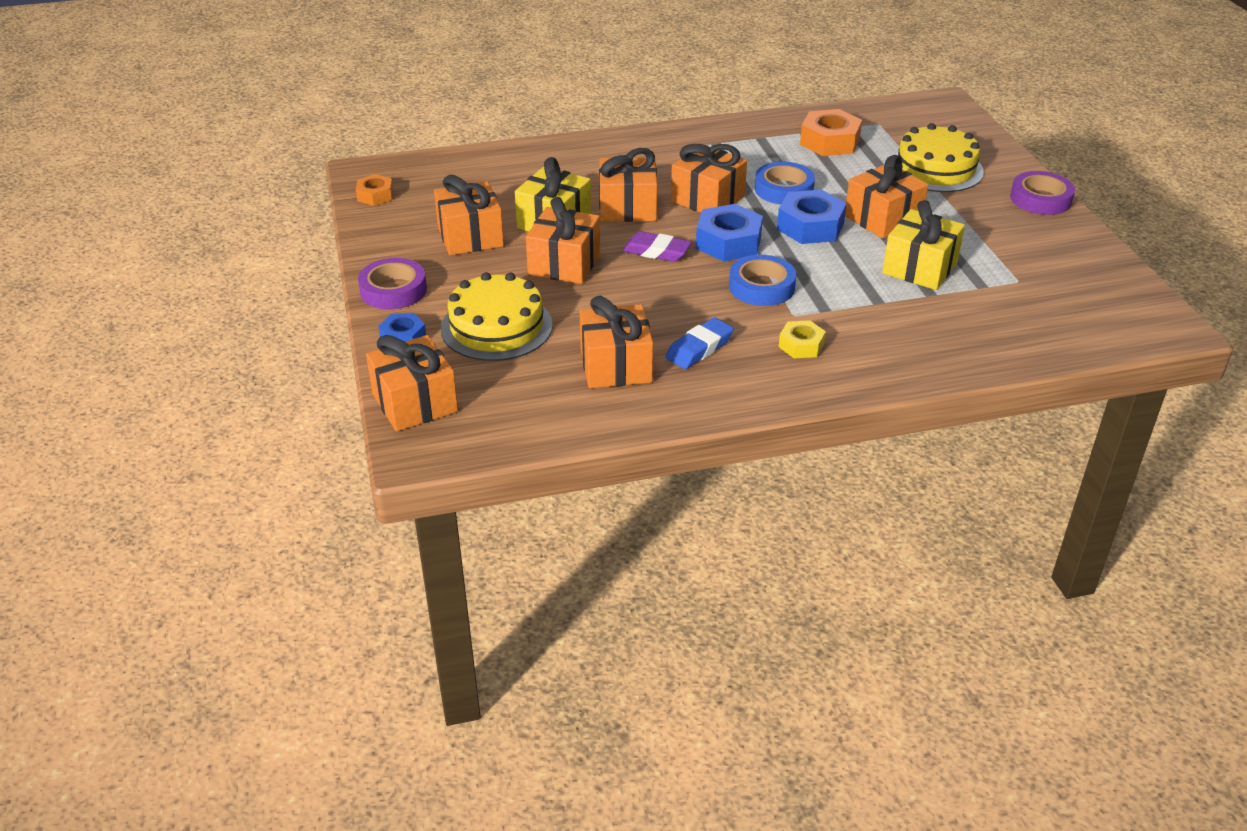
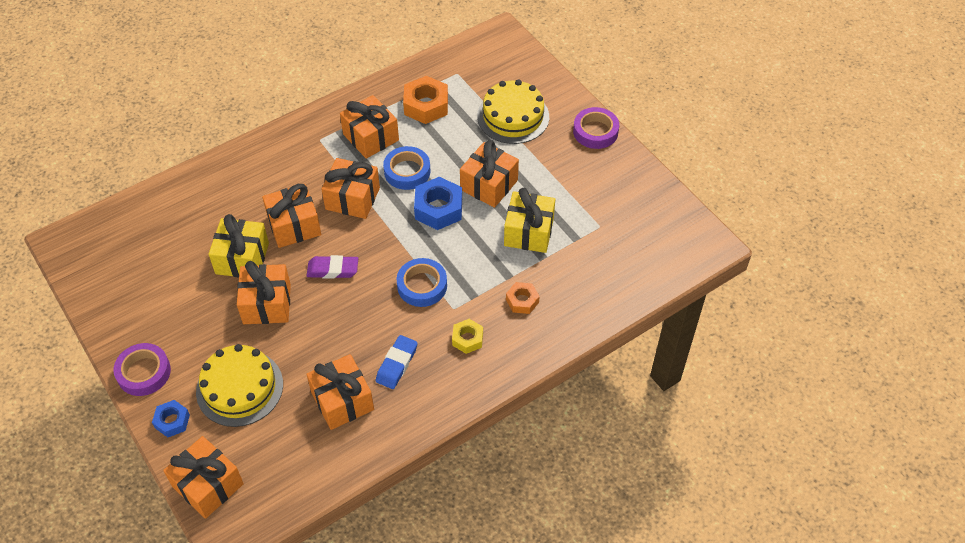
camera: 20 degrees left, 15 degrees up
(375, 195) = (84, 268): orange nut -> orange nut (522, 301)
(470, 236) = (182, 294): orange gift -> orange gift (371, 137)
(728, 242) = (383, 244): blue nut -> none

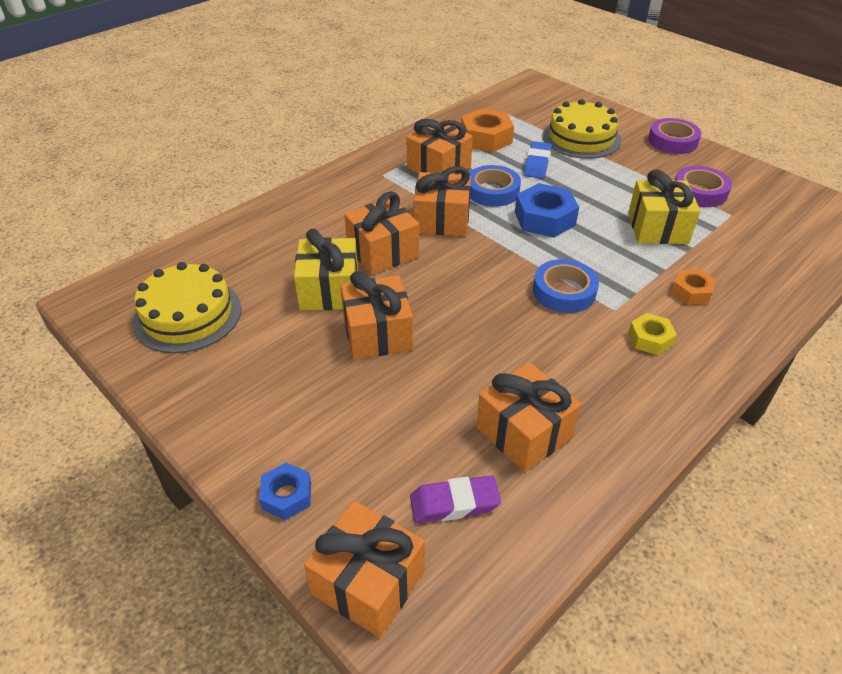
camera: 10 degrees left, 10 degrees down
(144, 372) = (229, 436): purple tape -> purple tape (699, 192)
(239, 388) = (374, 436): yellow cake -> yellow cake (187, 315)
(333, 270) = (447, 288): purple eraser -> purple eraser (454, 503)
(397, 364) = (576, 378): blue eraser -> blue eraser (537, 164)
(489, 185) = (589, 193): orange gift -> none

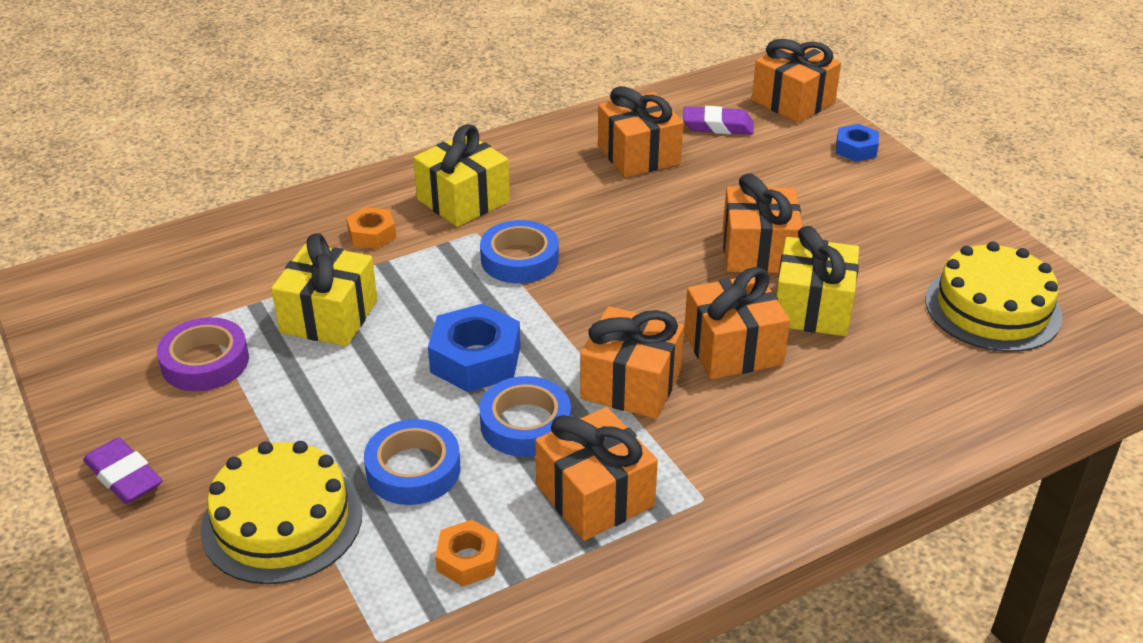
camera: 165 degrees left, 5 degrees down
(486, 138) = (468, 560): orange nut -> orange nut, size x0.59
(537, 164) = (413, 469): blue eraser -> blue tape
(650, 339) = (463, 200): yellow nut -> yellow gift
(672, 141) = (124, 476): purple tape -> purple eraser

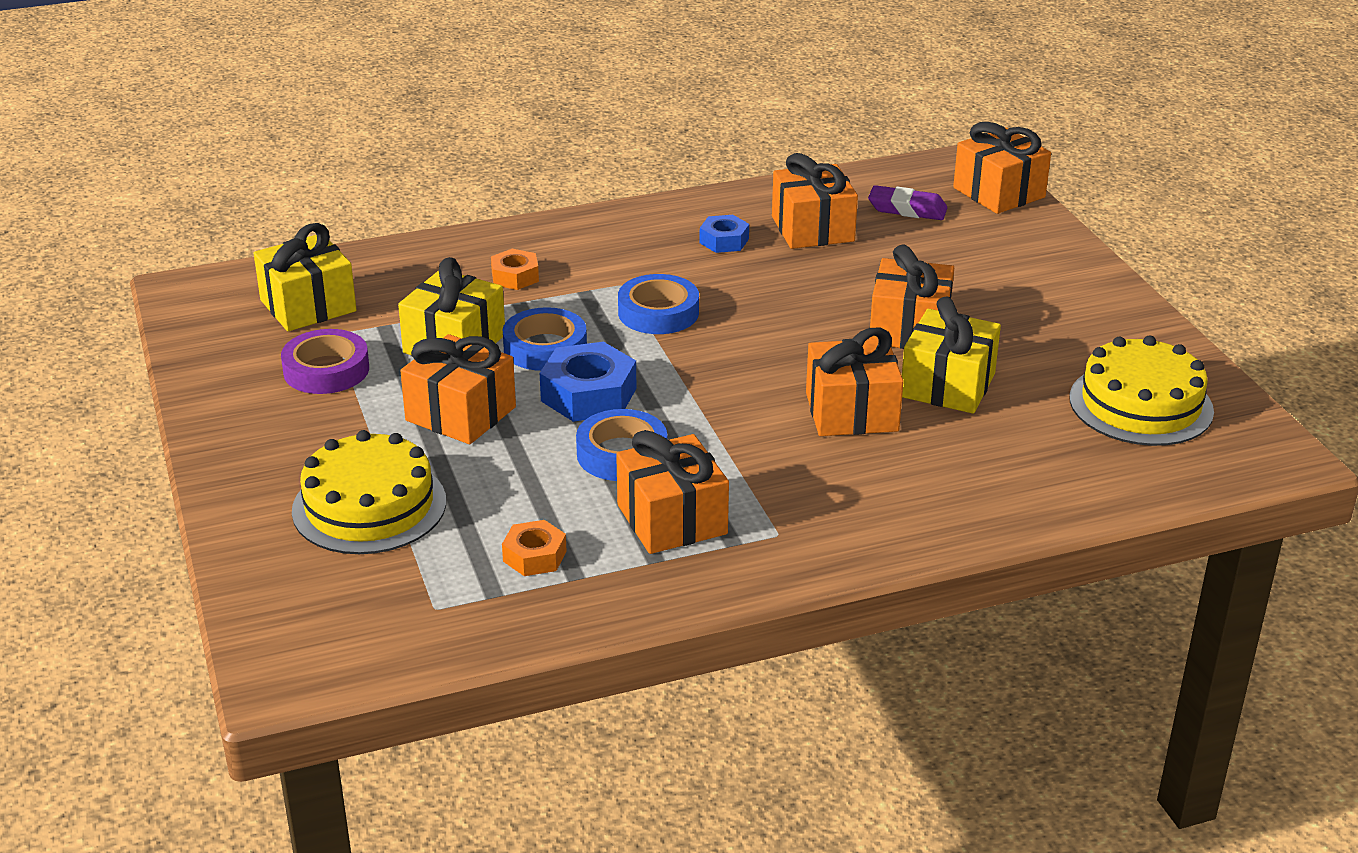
camera: 10 degrees right, 5 degrees down
(124, 476) = (231, 455): purple eraser -> none
(413, 469) = (503, 479): blue tape -> blue tape (545, 348)
(463, 200) = (616, 254): yellow gift -> yellow gift (308, 306)
(631, 384) = (737, 432): orange gift -> orange gift (461, 414)
(856, 149) = (1051, 244): blue nut -> blue nut (724, 241)

